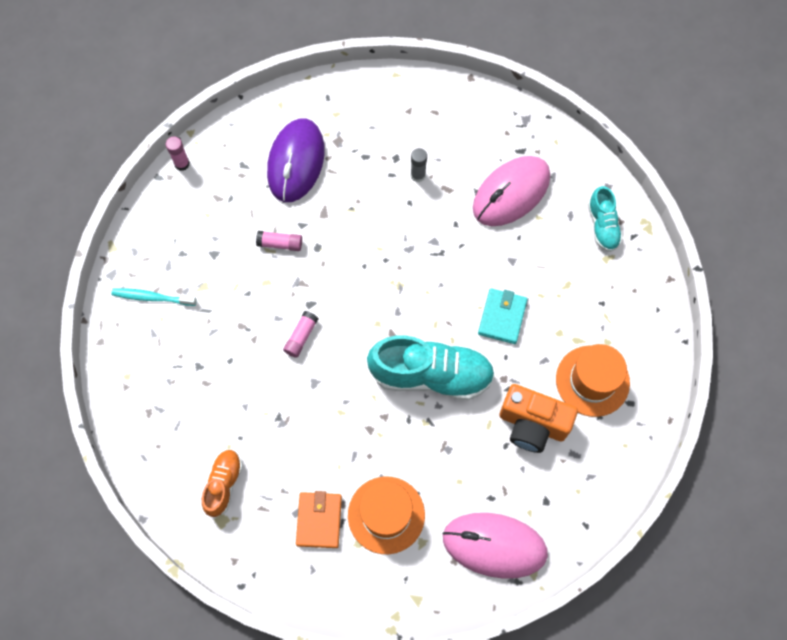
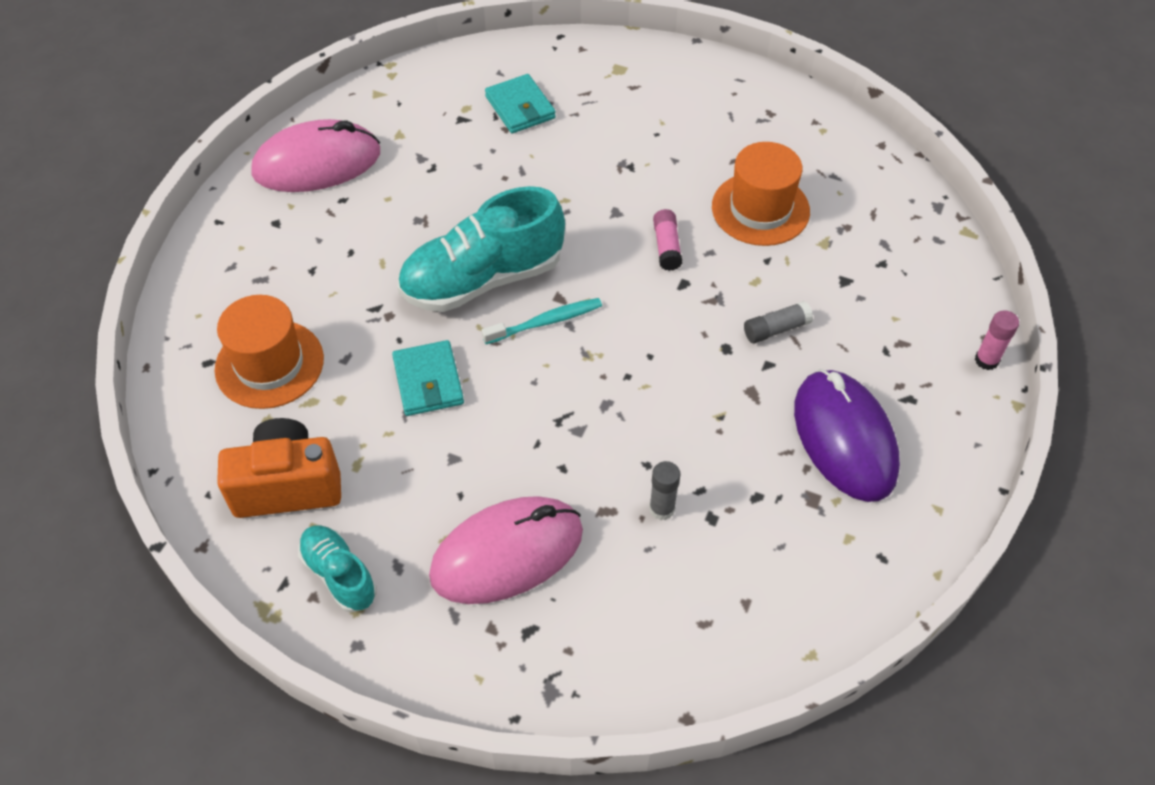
camera: 150 degrees right, 15 degrees down
(152, 297) = (870, 206): turquoise toothbrush -> turquoise toothbrush (545, 322)
(223, 484) = (640, 93): orange shoe -> none
(280, 244) = (776, 329): pink glue stick -> grey glue stick
(319, 520) = (520, 107): orange wallet -> turquoise wallet
(386, 515) = (452, 139): orange hat -> orange hat (760, 209)
(511, 193) = (507, 553): pink mouse -> pink mouse turned 45 degrees clockwise
(532, 424) = (327, 285): orange camera -> orange camera (288, 486)

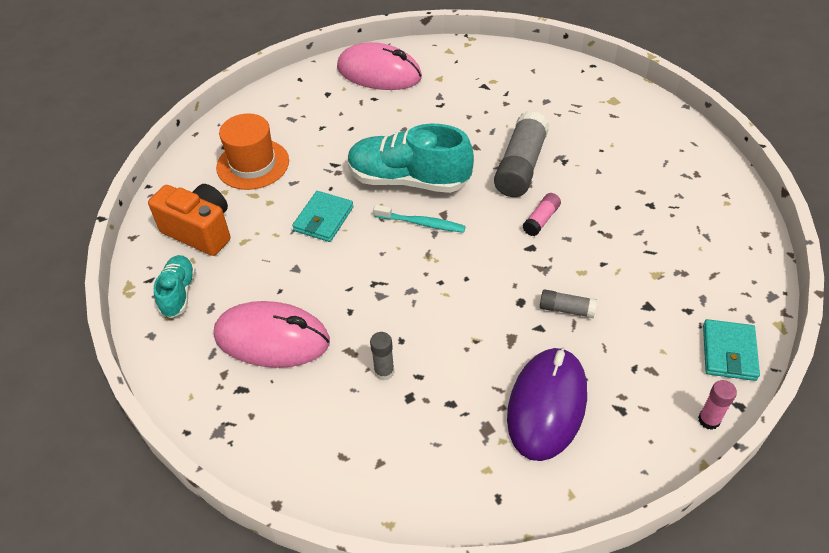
camera: 40 degrees right, 5 degrees down
(520, 107) = (526, 95): turquoise wallet -> turquoise wallet (729, 352)
(590, 196) = (520, 166): none -> grey glue stick
(760, 209) = (629, 229): orange hat -> none

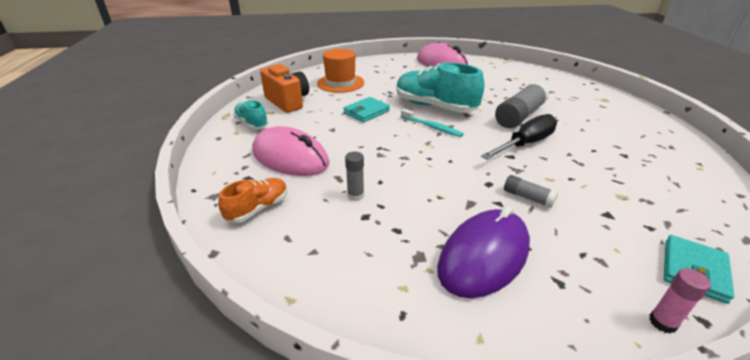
camera: 20 degrees right, 15 degrees down
(178, 293) = (252, 124): turquoise shoe -> turquoise shoe turned 60 degrees counterclockwise
(285, 430) = (258, 208): none -> orange shoe
(541, 220) = (525, 144): pink glue stick -> black screwdriver

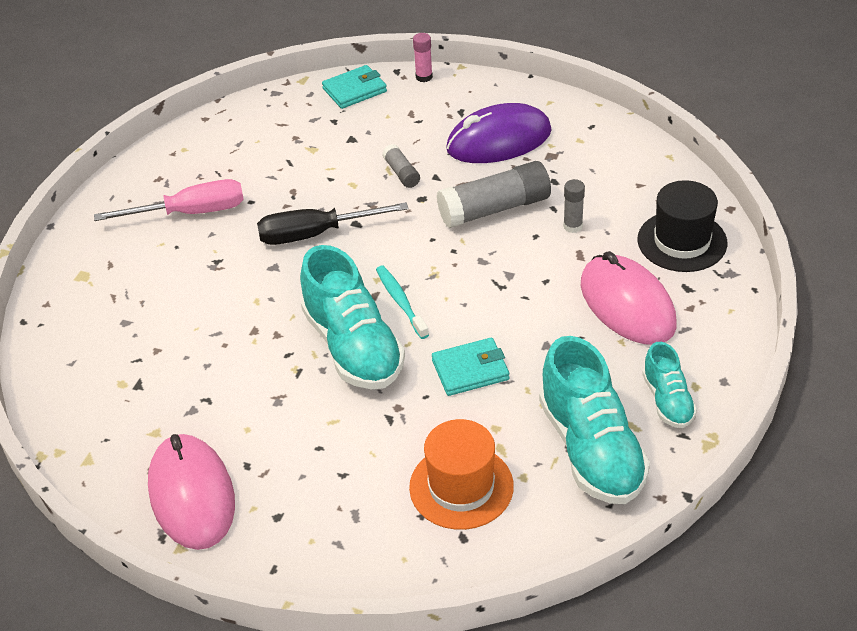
camera: 150 degrees left, 10 degrees up
(258, 208) = (682, 241): orange shoe -> black hat
(287, 102) = (591, 449): orange camera -> turquoise shoe
(519, 115) = (254, 284): grey glue stick -> grey glue stick (495, 209)
(614, 135) = (191, 212): none -> pink screwdriver

